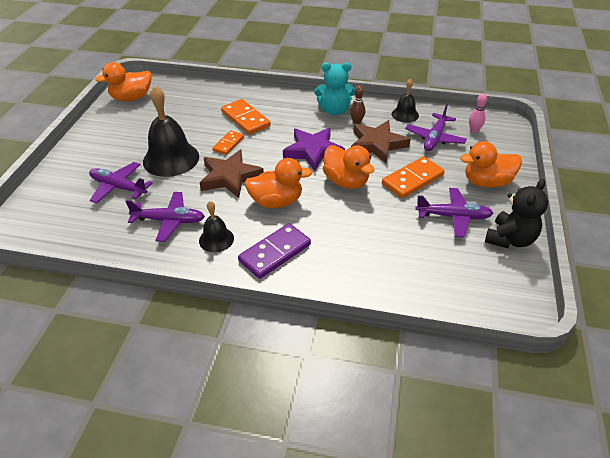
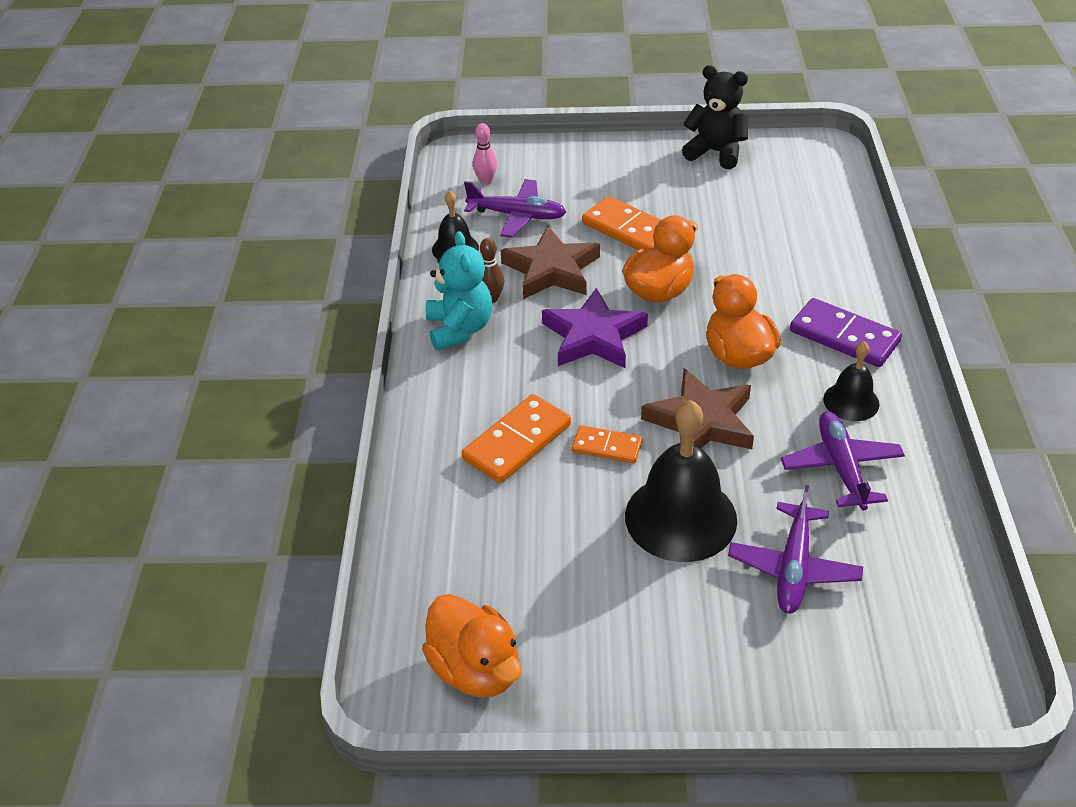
camera: 100 degrees left, 0 degrees up
(453, 217) = (694, 193): purple plane -> none
(487, 182) = (610, 169): orange duck -> none

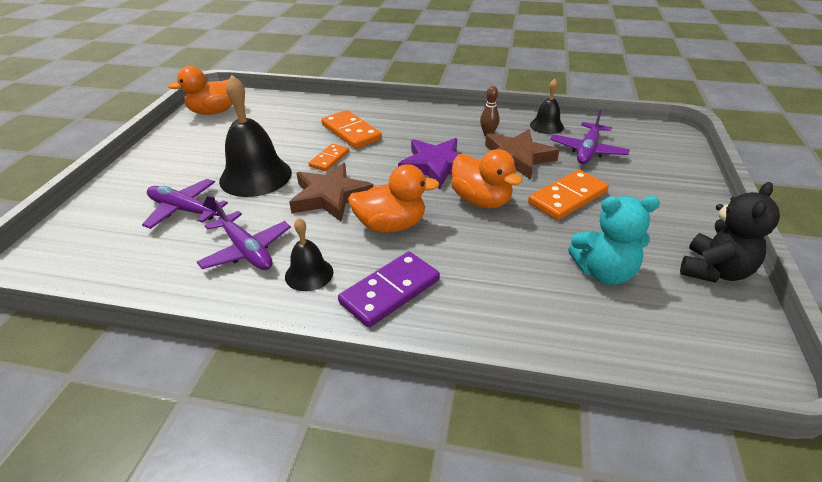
camera: 100 degrees right, 5 degrees down
(460, 329) = (459, 122): turquoise teddy bear -> turquoise teddy bear (604, 272)
(486, 181) = (635, 142): pink bowling pin -> none
(841, 467) = (246, 251): purple plane -> purple plane turned 45 degrees clockwise

